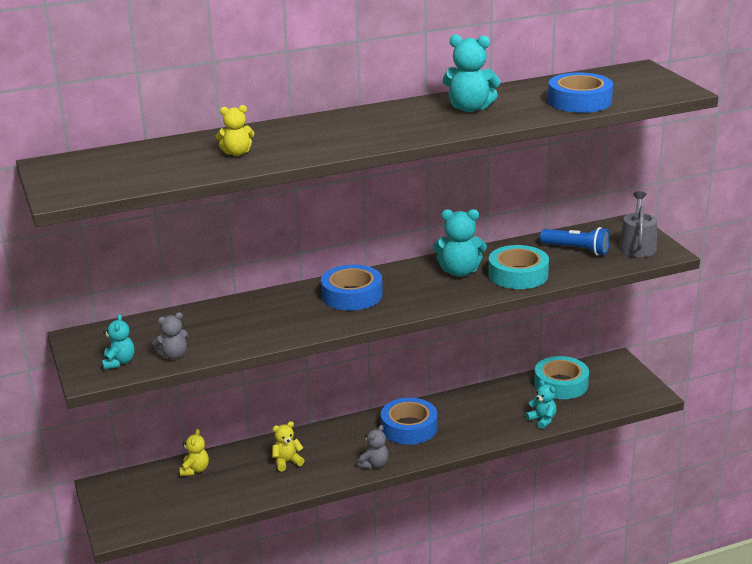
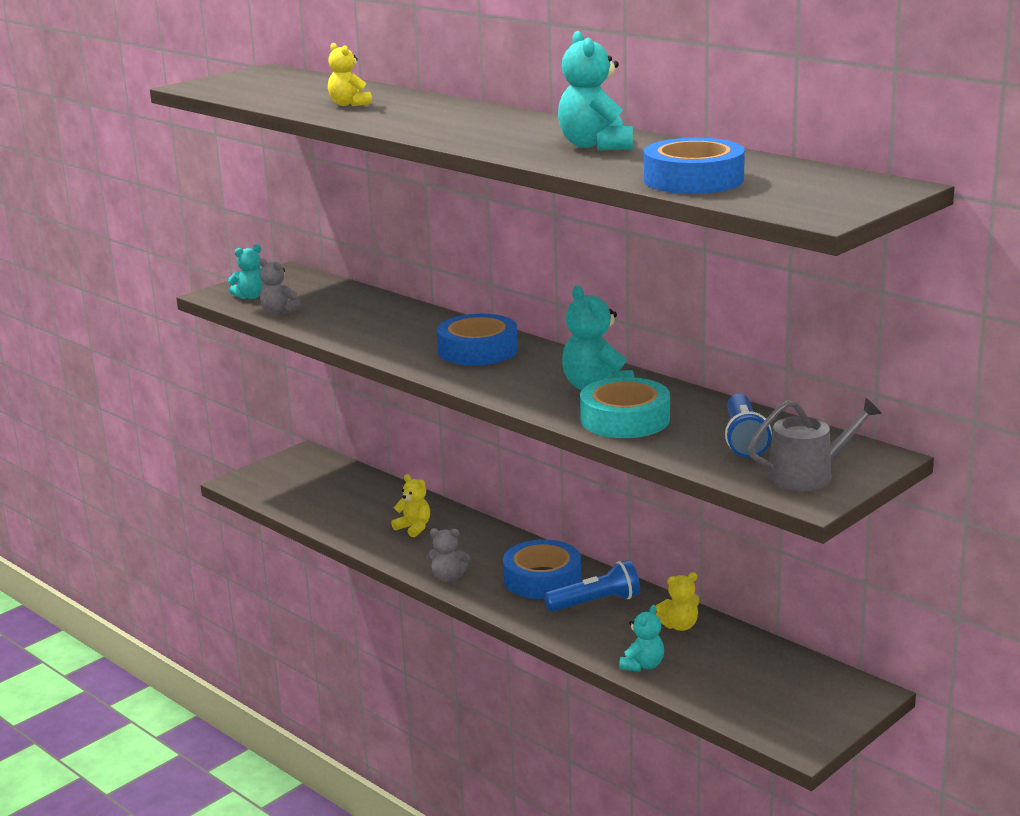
camera: 65 degrees right, 5 degrees down
(195, 470) = (363, 486): yellow teddy bear -> yellow teddy bear (679, 626)
(456, 416) = (595, 603): none -> blue flashlight
(561, 384) = (749, 660): turquoise tape -> none

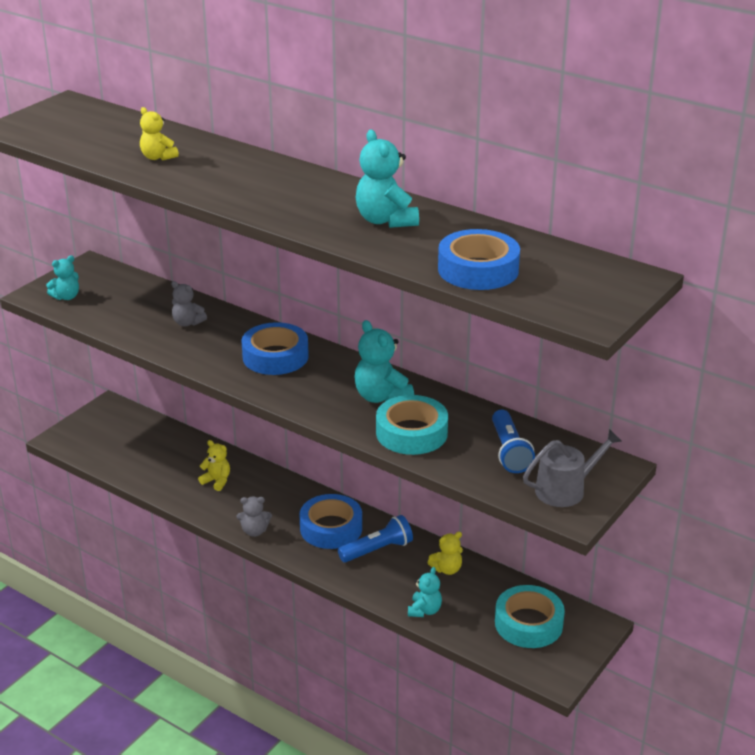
camera: 10 degrees left, 10 degrees up
(279, 312) = (95, 315): grey teddy bear -> grey teddy bear (187, 323)
(775, 686) = (528, 623): none -> turquoise tape

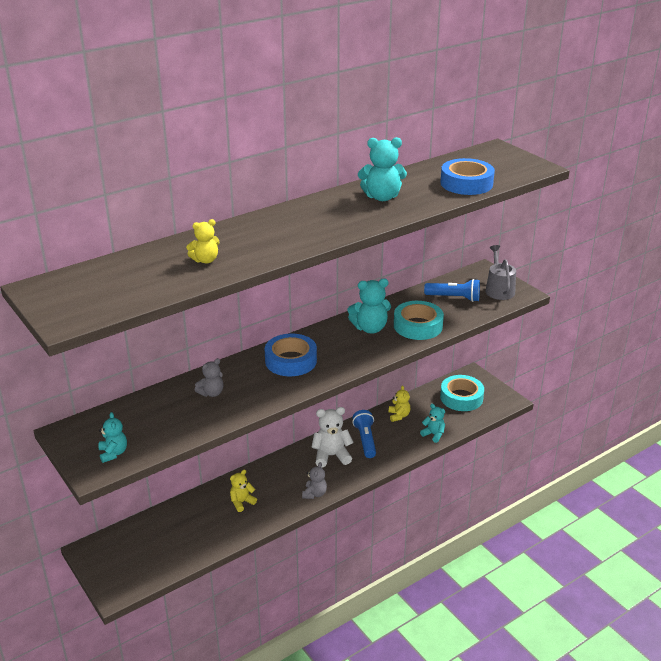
camera: 70 degrees left, 0 degrees up
(331, 528) = (331, 456): blue tape -> white teddy bear

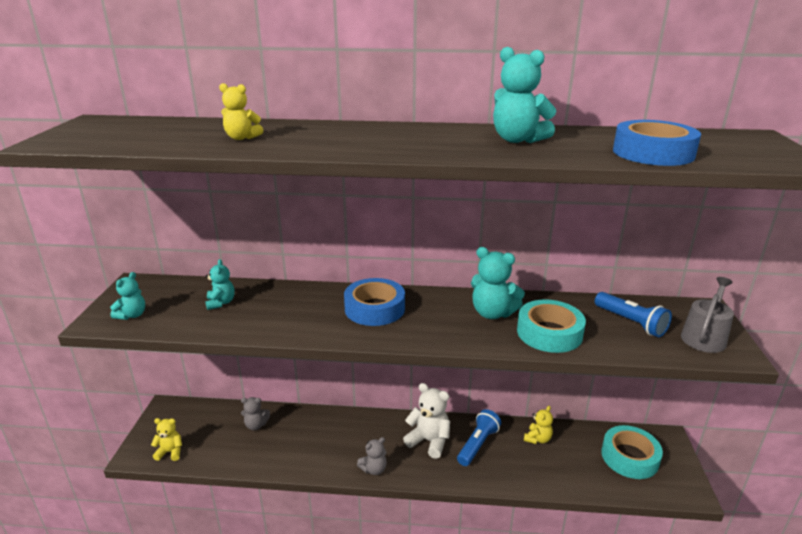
camera: 40 degrees right, 5 degrees down
(211, 393) = (271, 304): grey teddy bear -> grey teddy bear (256, 425)
(242, 502) = (308, 438): yellow teddy bear -> yellow teddy bear (170, 452)
(433, 434) = (557, 480): turquoise teddy bear -> turquoise teddy bear (221, 303)

